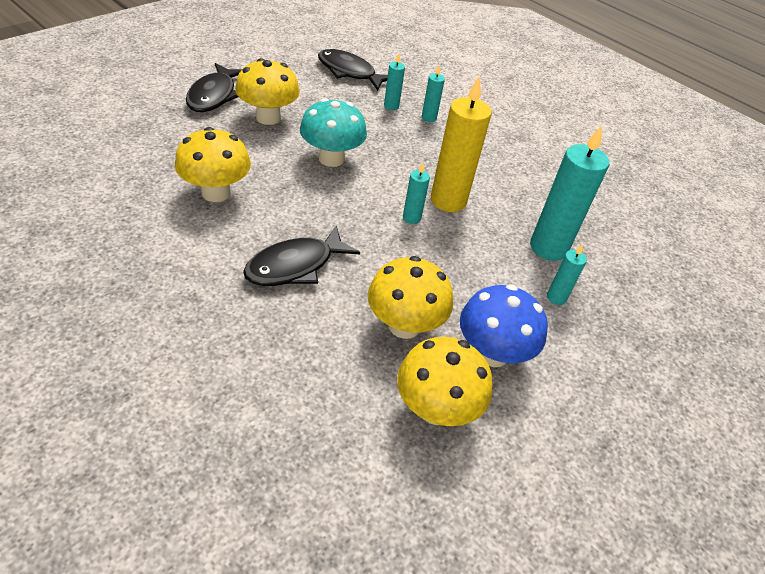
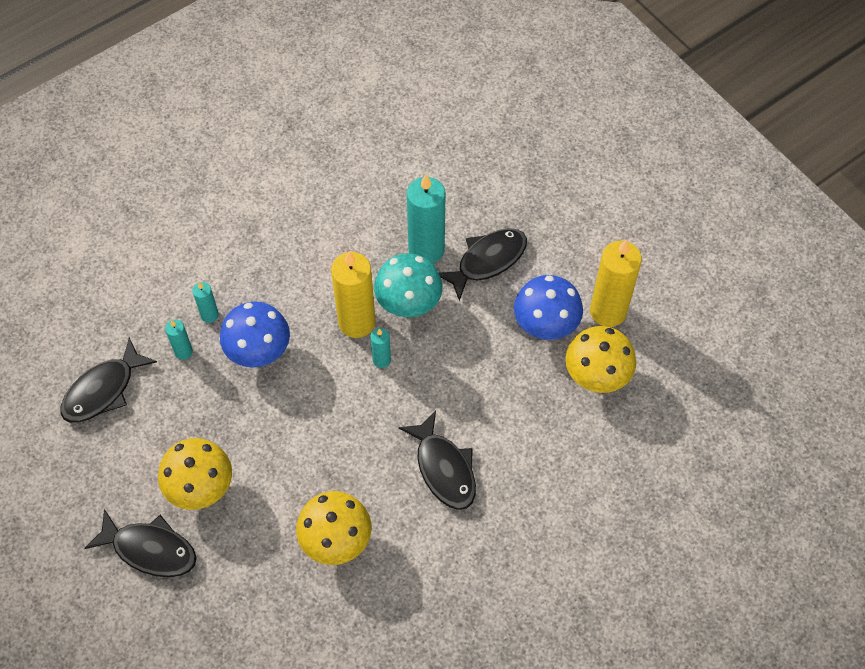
camera: 75 degrees left, 15 degrees up
(331, 158) = (283, 425): turquoise mushroom -> turquoise mushroom (408, 304)
(401, 143) = (259, 352): none -> blue mushroom
(404, 325) = (515, 386): yellow mushroom -> none
(533, 421) = (608, 311): none -> yellow candle
(556, 297) = (487, 261): turquoise candle -> black fish

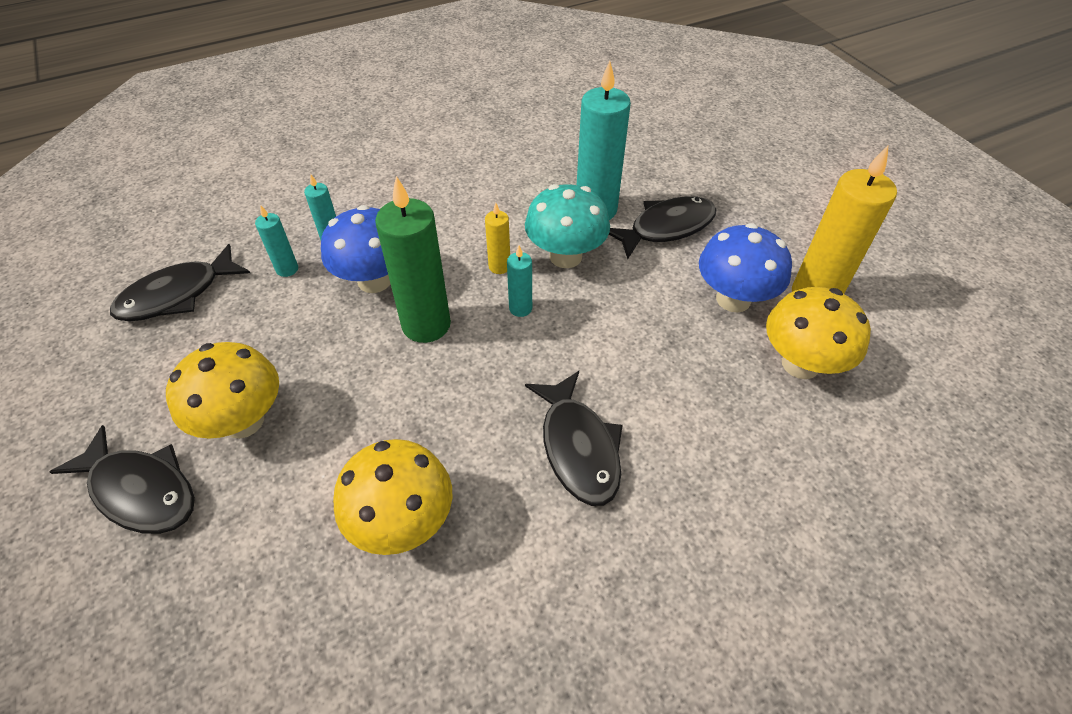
camera: 10 degrees right, 10 degrees down
(311, 386) = (426, 325): none -> green candle
(356, 322) = (499, 266): yellow candle -> yellow candle, size x0.49

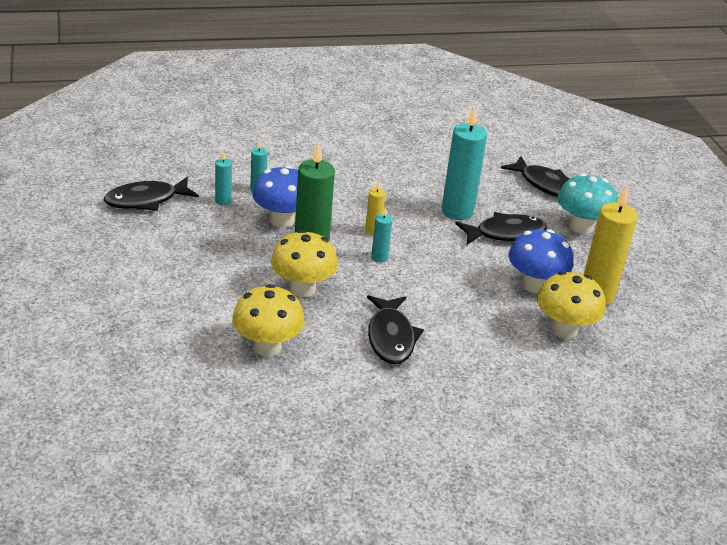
camera: 10 degrees right, 15 degrees down
(140, 490) = (111, 296): black fish -> black fish (545, 185)
(243, 421) = (179, 277): yellow mushroom -> yellow mushroom (302, 288)
(565, 256) = (423, 235): turquoise mushroom -> turquoise mushroom (581, 226)

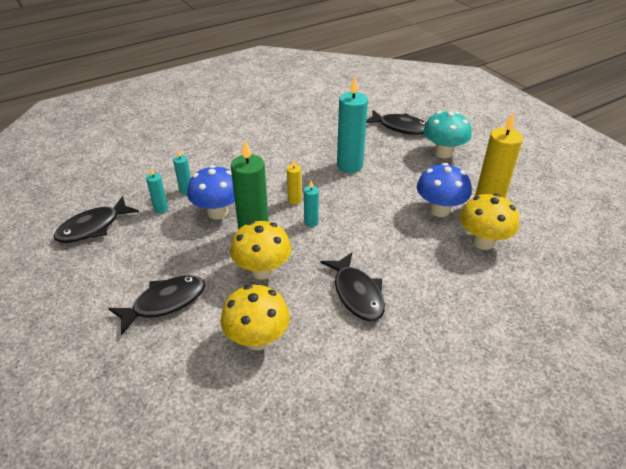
camera: 15 degrees left, 5 degrees up
(505, 233) = (394, 173): black fish -> black fish (165, 303)

